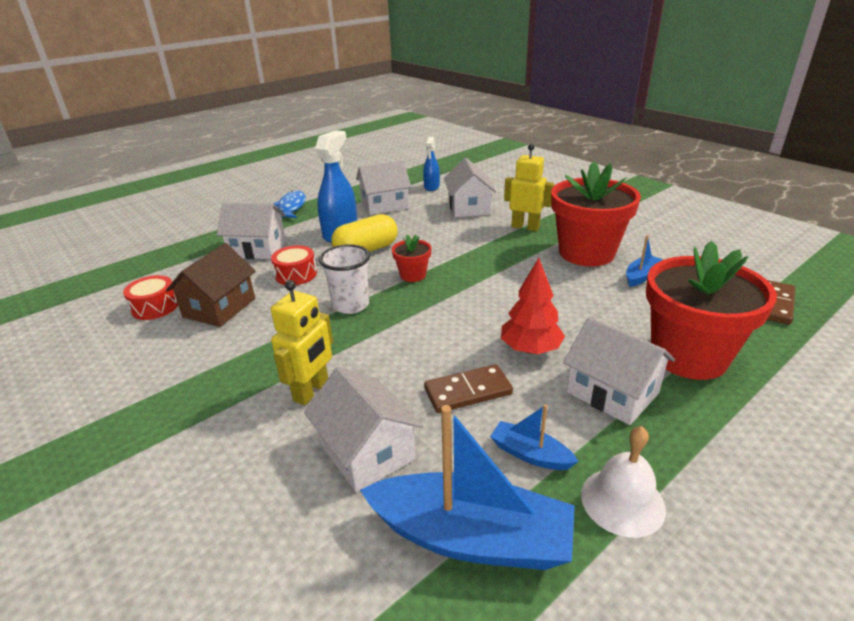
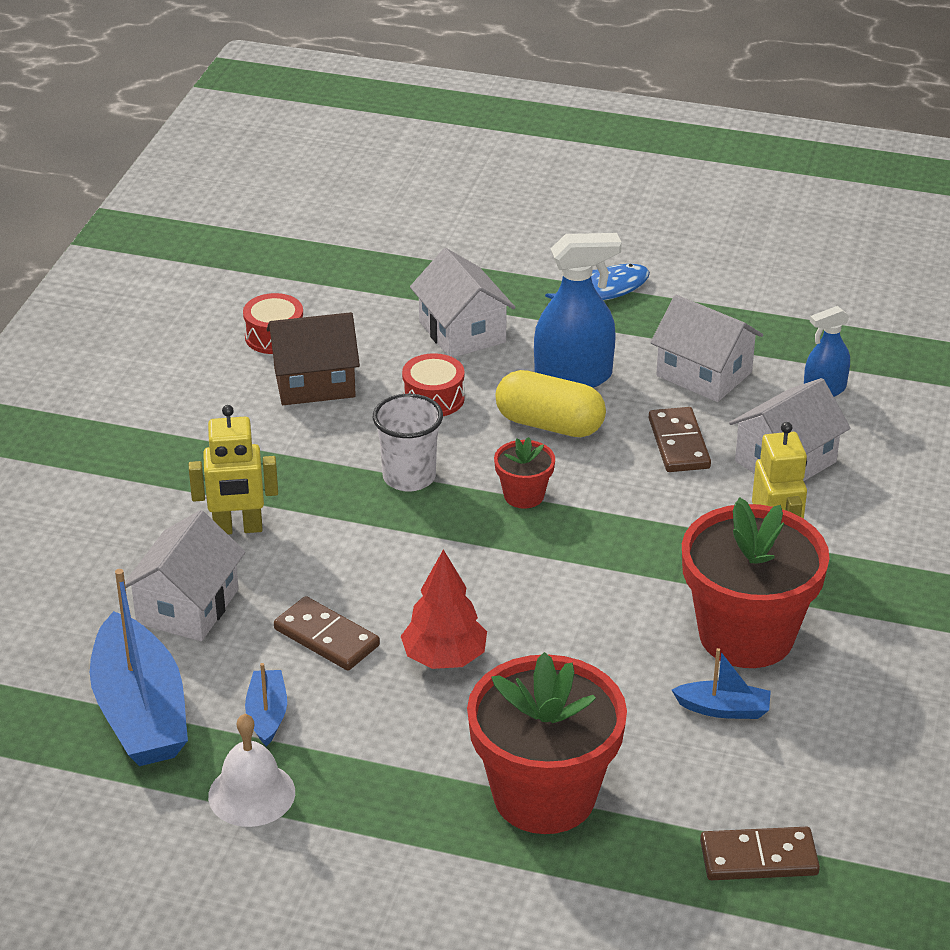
camera: 55 degrees right, 5 degrees up
(425, 225) = (679, 443): none -> brown domino
(612, 393) = (414, 747): white house -> none

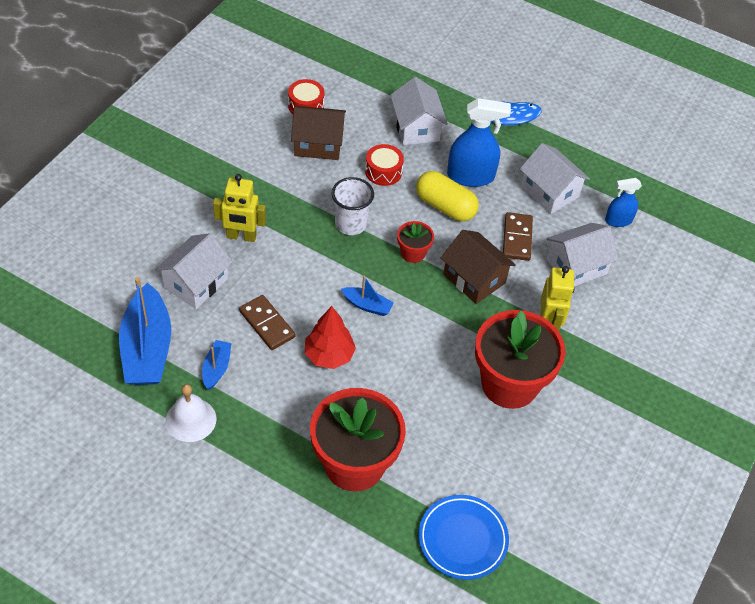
camera: 10 degrees right, 15 degrees up
(634, 509) = (474, 278): none -> brown house
(723, 709) = (478, 431): blue boat -> blue boat (367, 305)
(758, 858) = (462, 539): brown domino -> blue plate

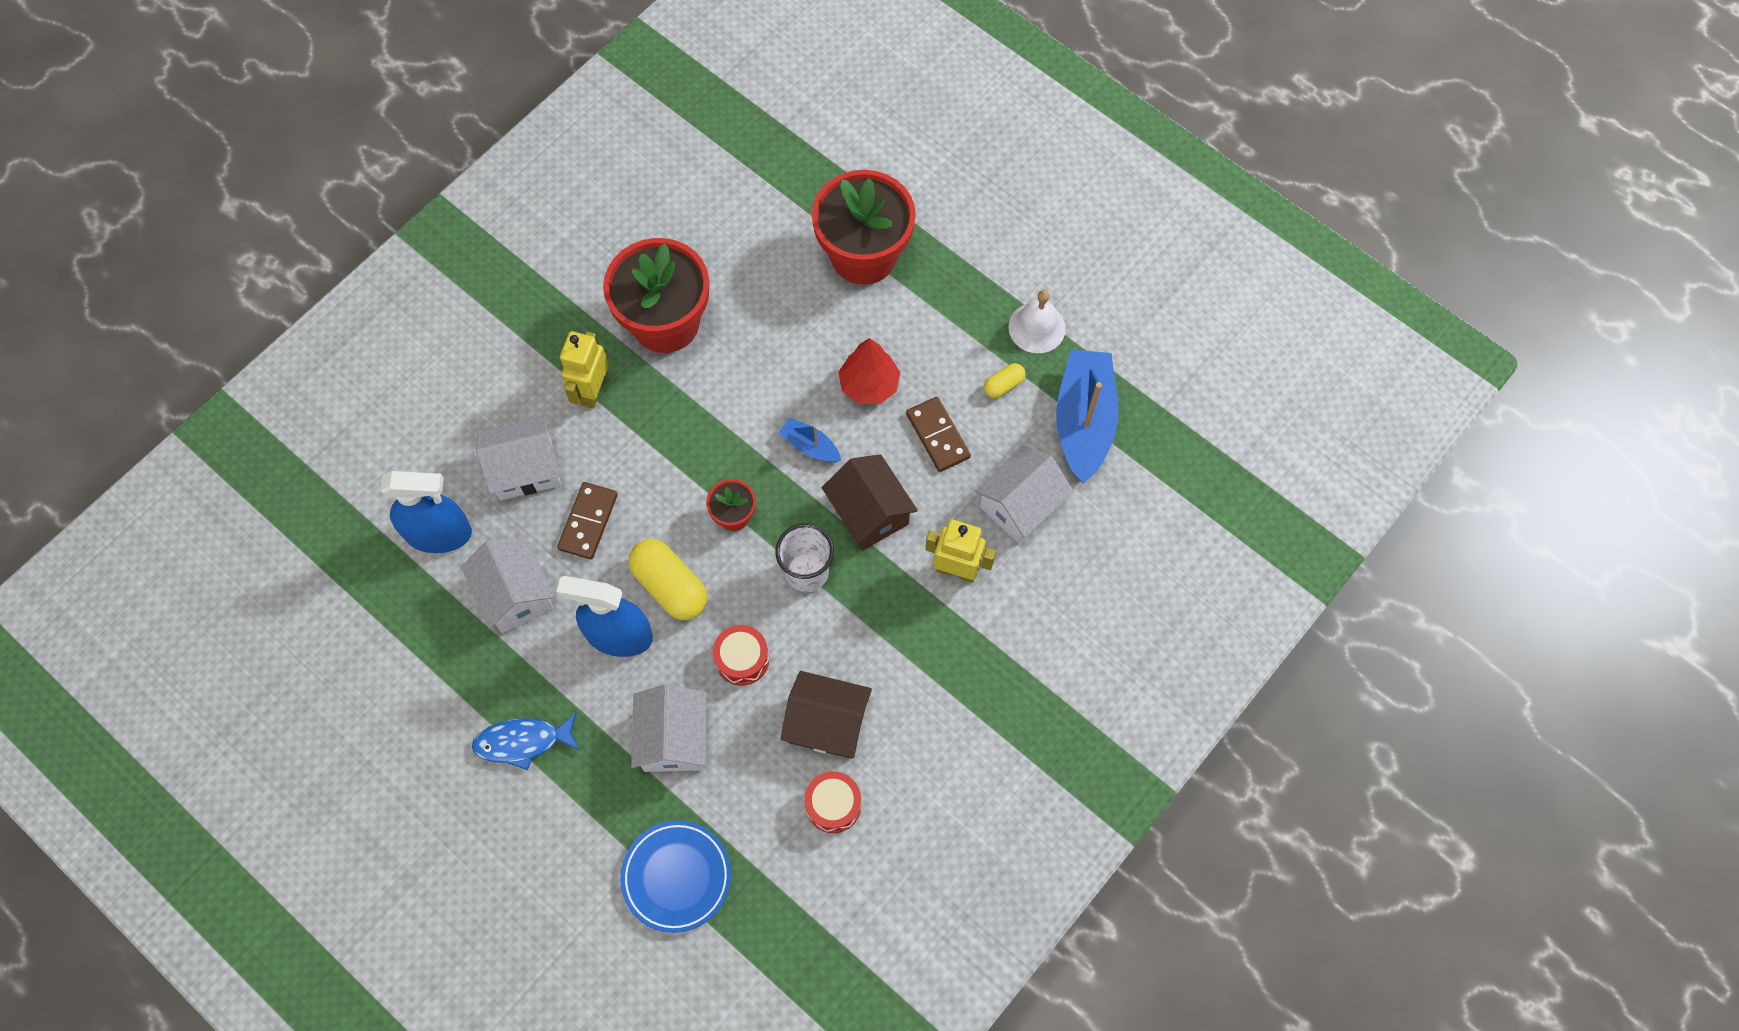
camera: 165 degrees left, 15 degrees up
(216, 368) = (1003, 385): blue boat -> yellow capsule
(462, 539) = (768, 166): blue plate -> blue plate (676, 877)
(474, 278) = (664, 467): brown house -> brown house (869, 512)
(618, 220) = (439, 533): blue spray bottle -> blue spray bottle, size x1.70

